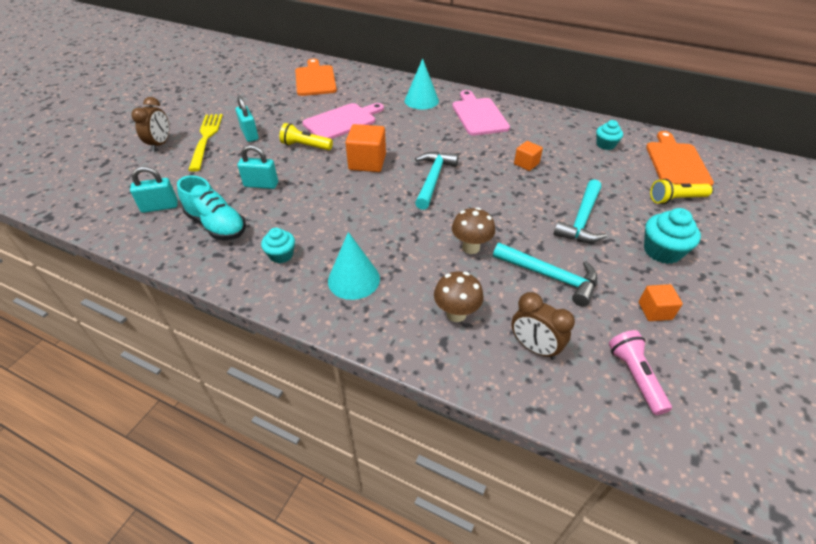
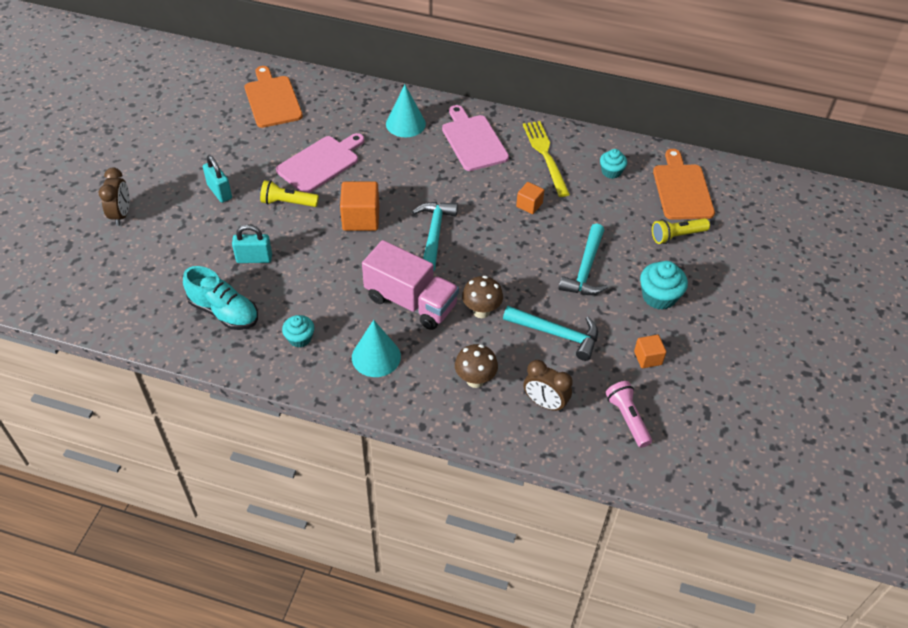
camera: 10 degrees left, 5 degrees up
(160, 207) = (156, 296): turquoise padlock -> none
(206, 139) = (171, 202): yellow fork -> yellow fork (545, 155)
(400, 233) = (411, 302): none -> pink truck

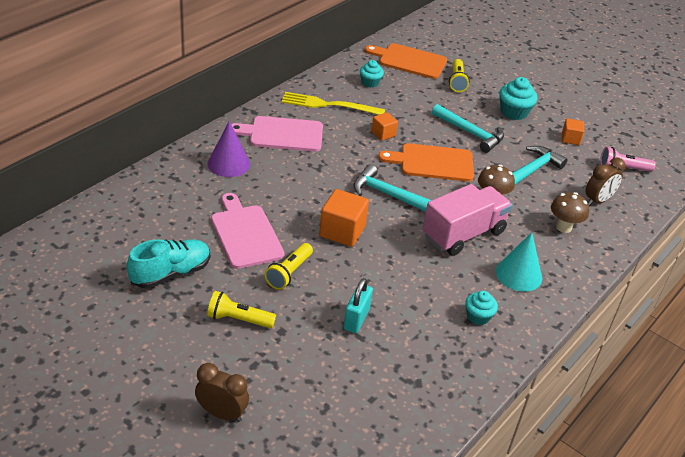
camera: 70 degrees left, 10 degrees down
(219, 192) = (238, 319): turquoise padlock -> yellow flashlight
(224, 312) = (420, 361): turquoise shoe -> turquoise shoe (171, 273)
(272, 100) = (115, 239): orange cutting board -> orange cutting board (433, 163)
(405, 124) = (229, 163): turquoise cone -> purple cone

